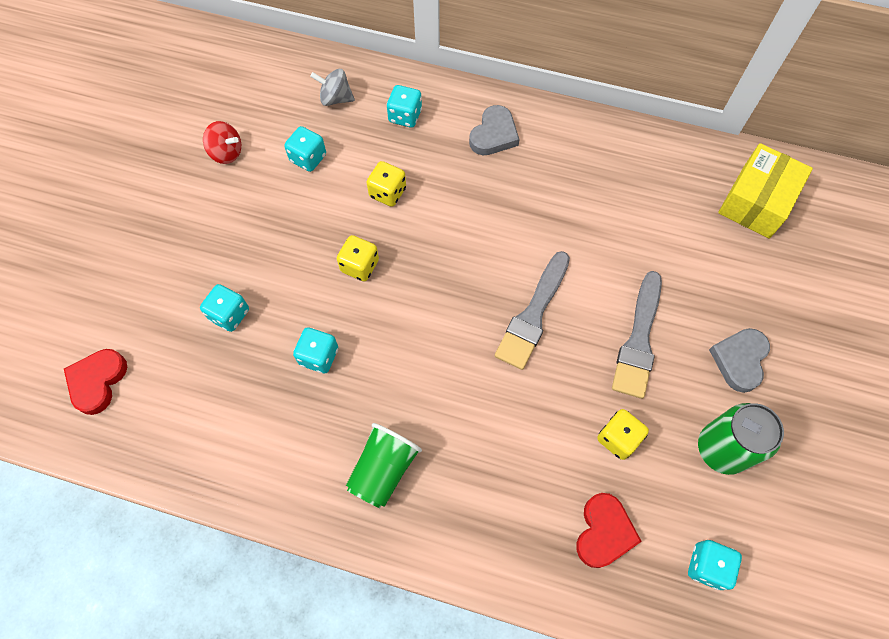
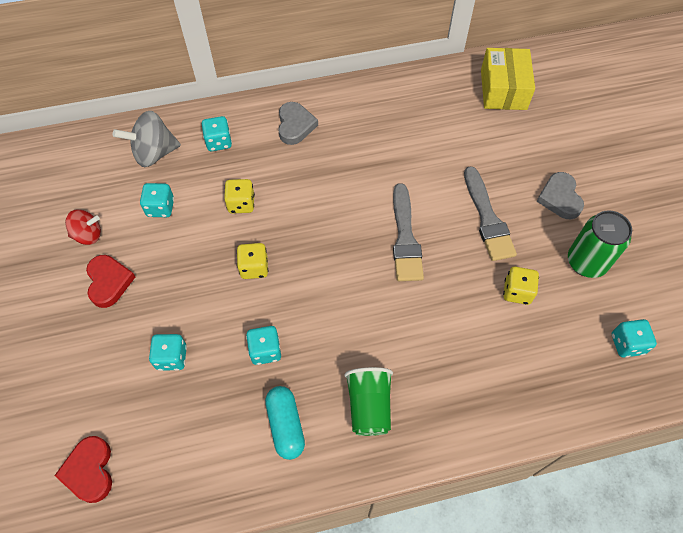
camera: 30 degrees left, 5 degrees down
(292, 441) = (285, 425): none -> turquoise capsule
(335, 98) = (154, 153): grey spinning top -> grey spinning top, size x1.57
(604, 532) = (549, 360): red heart -> red heart (109, 282)

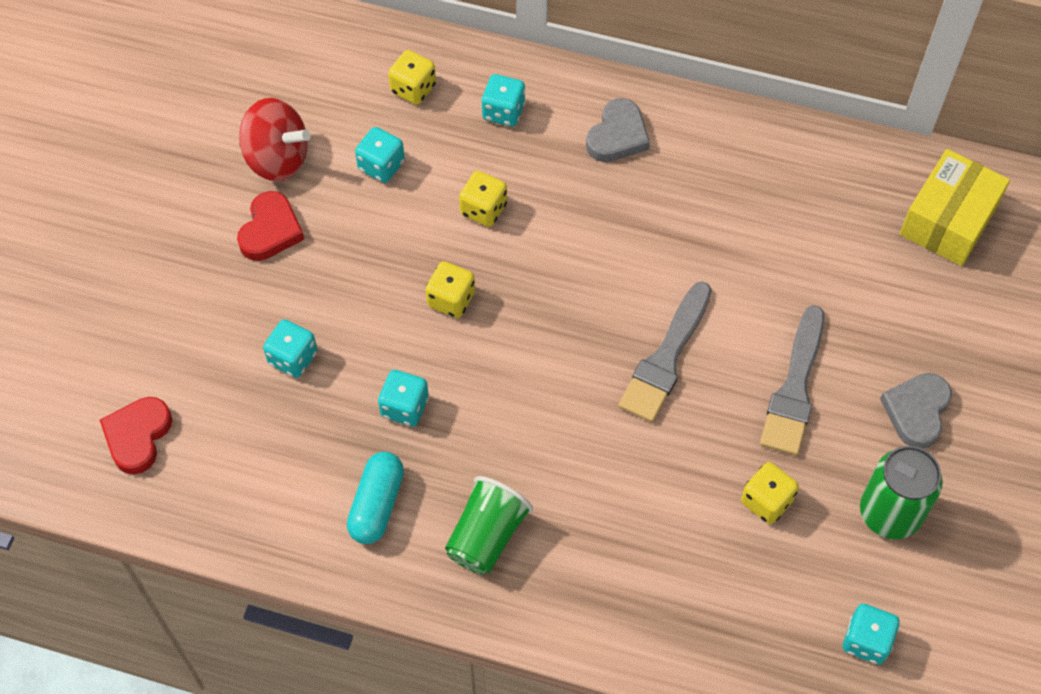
camera: 30 degrees right, 0 degrees up
(88, 235) = (277, 159): red spinning top -> red spinning top, size x1.57
(154, 153) = (413, 89): grey spinning top -> yellow dice

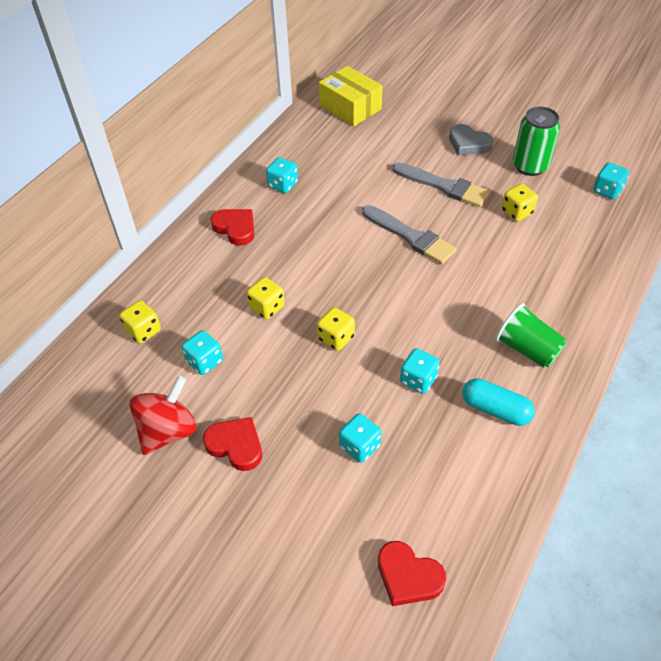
camera: 75 degrees left, 10 degrees down
(503, 112) = (189, 282): turquoise dice -> turquoise dice (283, 185)
(617, 136) = (235, 228): grey heart -> red heart

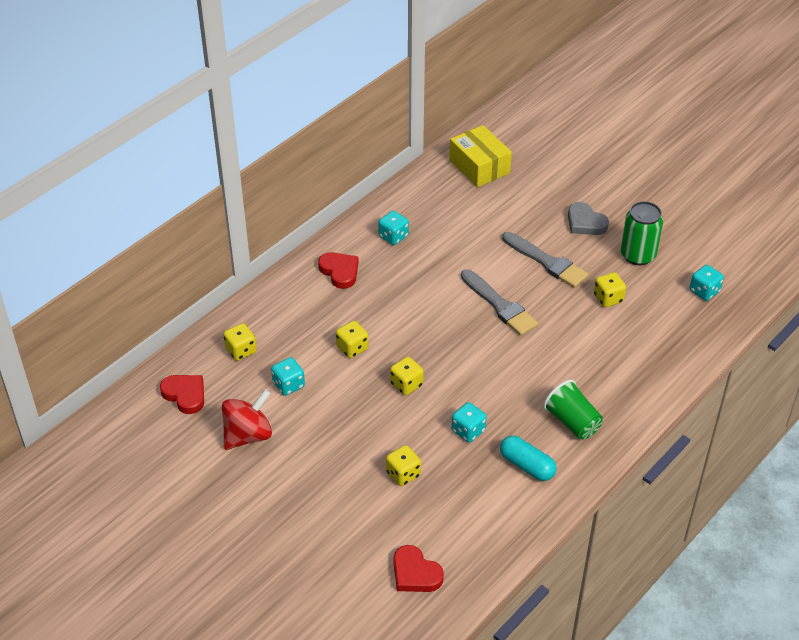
camera: 10 degrees right, 5 degrees down
(236, 445) = (301, 456): red heart -> red heart (185, 395)
(359, 446) = (403, 474): turquoise dice -> yellow dice

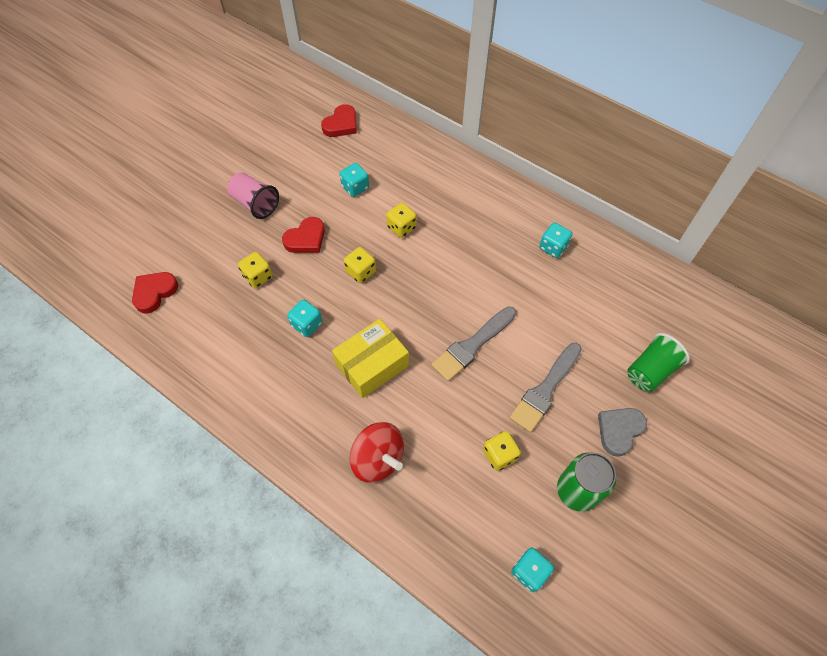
camera: 85 degrees right, 15 degrees up
(241, 350) = (391, 152): yellow dice -> none
(248, 435) = (301, 168): red spinning top -> red spinning top (378, 459)
(297, 479) = (255, 204): none -> pink cup
(340, 271) = (496, 209): red heart -> red heart (306, 239)
(479, 166) = (683, 318): yellow box -> yellow box (372, 365)
(527, 465) = (265, 375): turquoise capsule -> none
(572, 422) = (319, 416): green cup -> green cup (650, 370)

